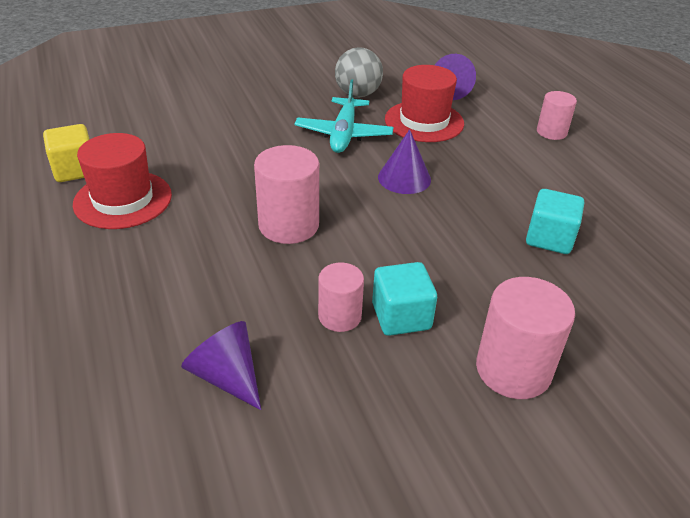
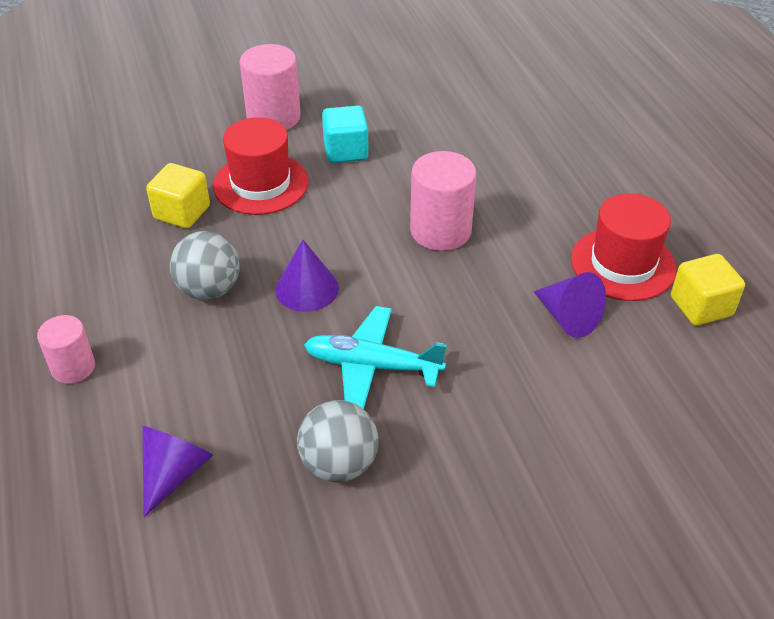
camera: 175 degrees left, 5 degrees up
(227, 376) = (477, 118): purple cone -> purple cone (568, 317)
(339, 316) = (395, 152): pink cylinder -> none
(344, 134) = (371, 366): turquoise plane -> turquoise plane turned 90 degrees counterclockwise
(424, 121) = (249, 393): red hat -> red hat (260, 184)
(484, 176) = (209, 289): none -> grey ball
(549, 238) = (182, 212): turquoise cube -> yellow cube

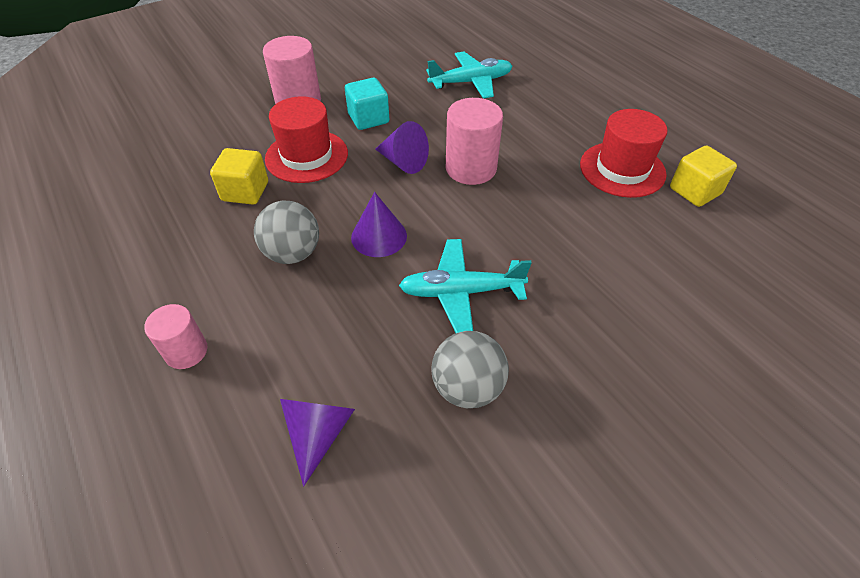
camera: 15 degrees left, 5 degrees up
(485, 125) = (471, 82): none -> turquoise plane
(568, 317) = (601, 219): purple cone -> purple cone (403, 162)

